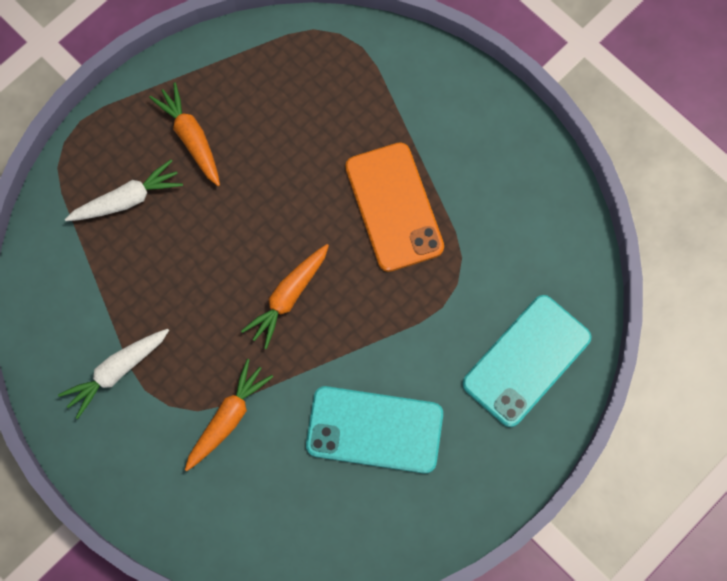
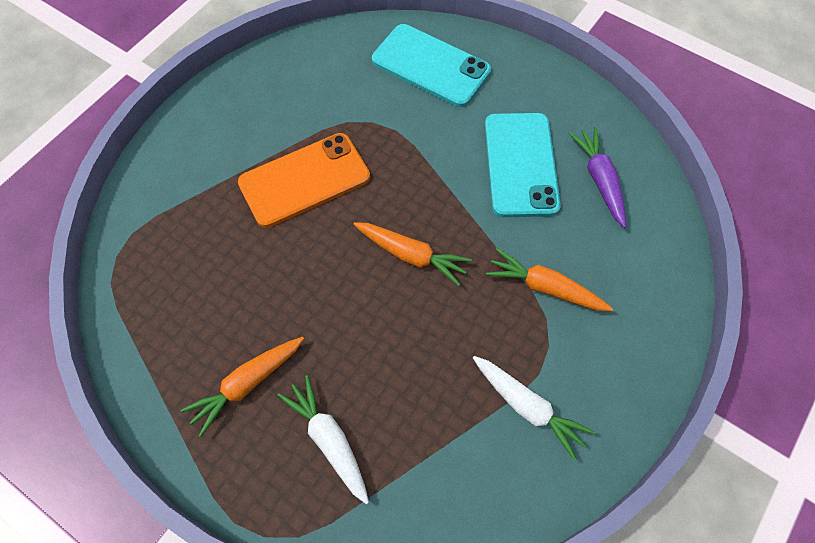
camera: 100 degrees left, 10 degrees down
(340, 509) = (599, 180): none -> purple carrot

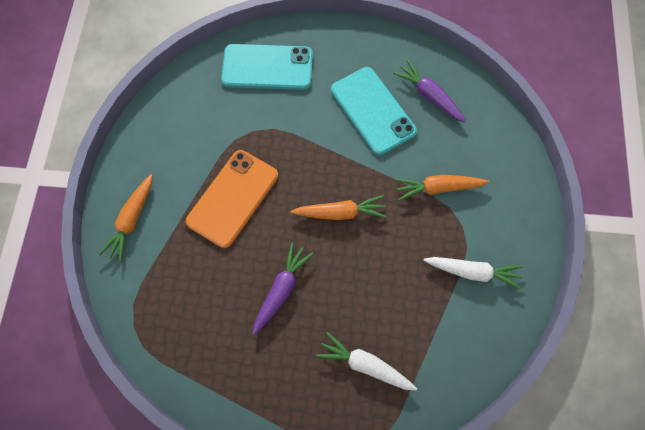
camera: 30 degrees left, 5 degrees up
(247, 384) = (288, 360): orange carrot -> orange carrot (132, 220)
(291, 303) = (281, 290): none -> purple carrot

